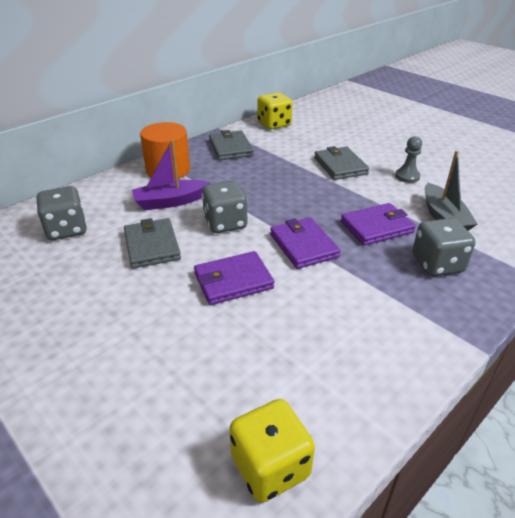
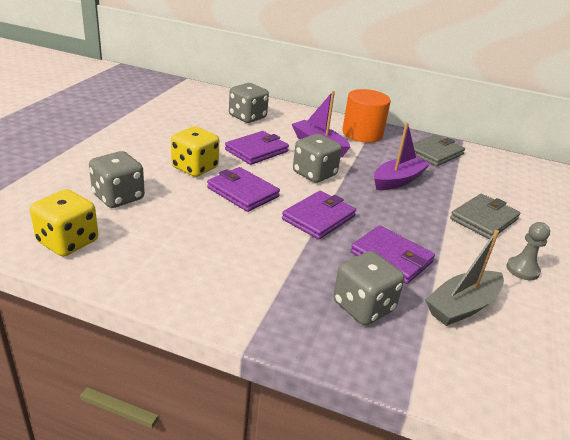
camera: 60 degrees right, 5 degrees down
(152, 246) = (257, 150): grey wallet -> purple wallet
(187, 392) = (118, 197): none -> grey dice
(264, 182) = (398, 180): none -> purple boat
(274, 124) = (514, 167): yellow dice -> yellow dice (195, 168)

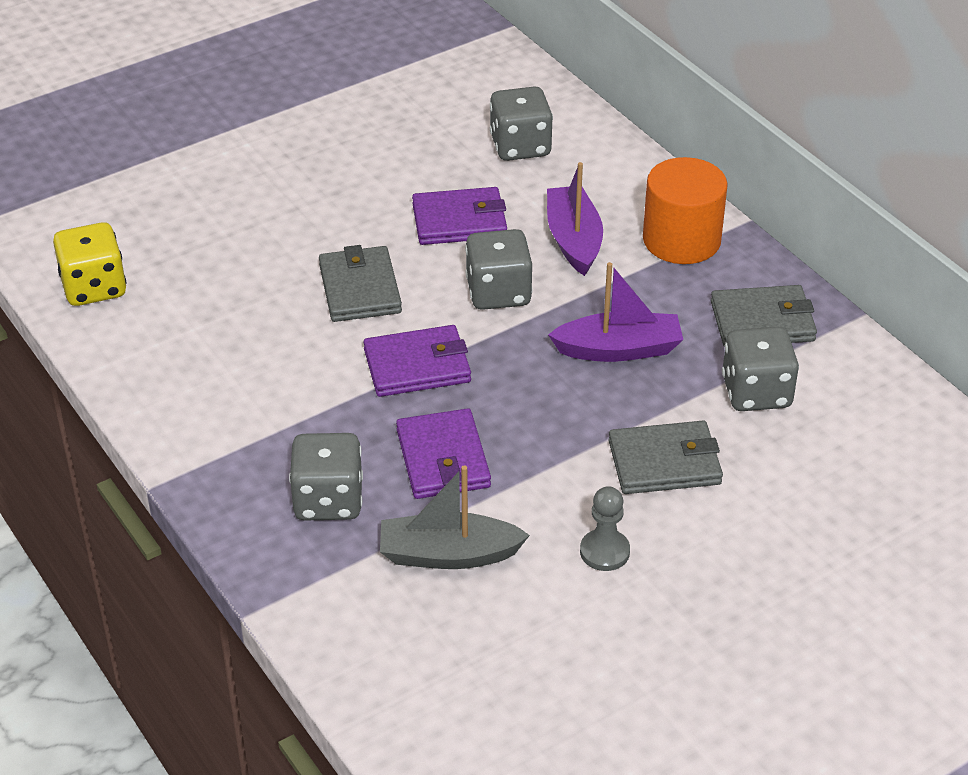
camera: 40 degrees right, 10 degrees up
(118, 197) = (198, 242): grey dice -> grey dice (756, 392)
(195, 168) = (337, 225): yellow dice -> none
(243, 192) = (360, 288): purple wallet -> grey wallet

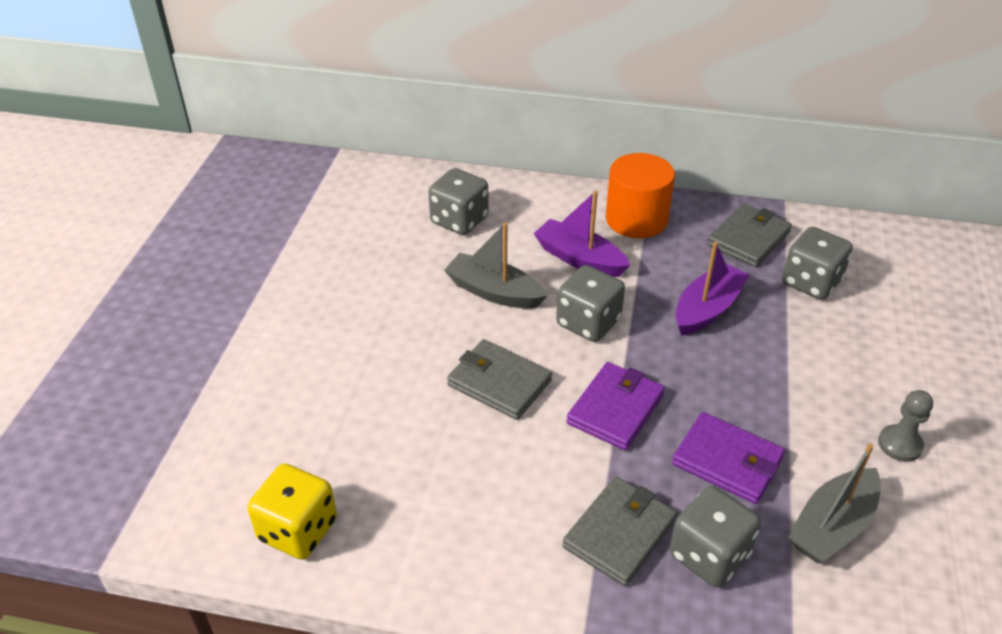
camera: 45 degrees left, 0 degrees up
(459, 221) = (494, 292): purple wallet -> grey boat
(664, 462) = (837, 361): grey wallet -> grey wallet (619, 533)

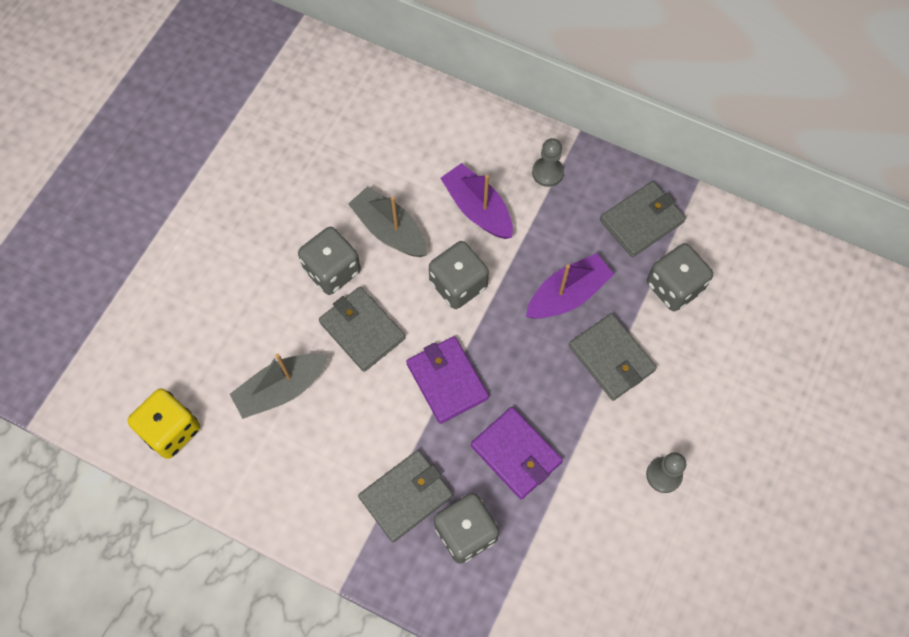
camera: 15 degrees right, 25 degrees up
(459, 220) = (386, 136): grey dice -> grey dice (332, 270)
(615, 409) = (447, 381): purple wallet -> purple wallet turned 75 degrees counterclockwise
(636, 219) = (547, 172): orange cylinder -> grey pawn
(782, 353) = (611, 358): none -> grey wallet
(832, 526) = (571, 534): grey boat -> grey boat (281, 389)

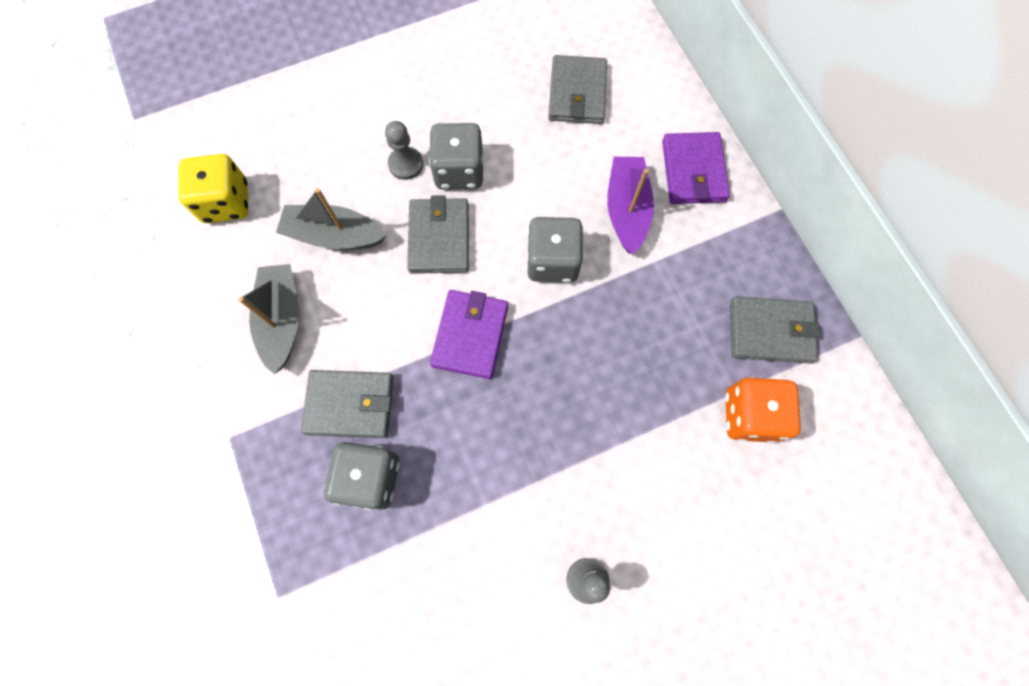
camera: 40 degrees right, 5 degrees up
(389, 230) = (535, 173): grey boat -> grey boat (282, 320)
(516, 454) = (472, 447): purple wallet -> purple wallet (693, 171)
(547, 172) = (718, 224): grey pawn -> grey pawn (406, 164)
(567, 294) = (641, 344): purple boat -> none
(611, 358) = (632, 433): grey wallet -> grey wallet (577, 93)
(674, 287) = (750, 415): grey dice -> orange dice

